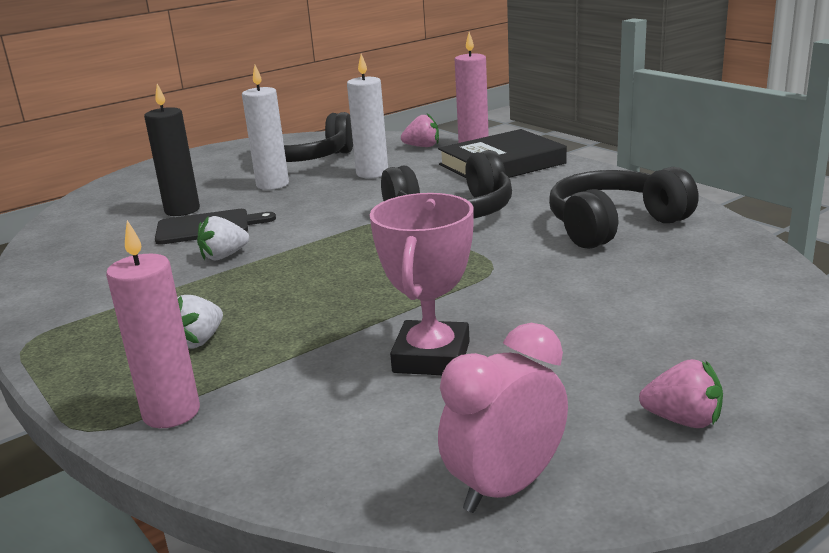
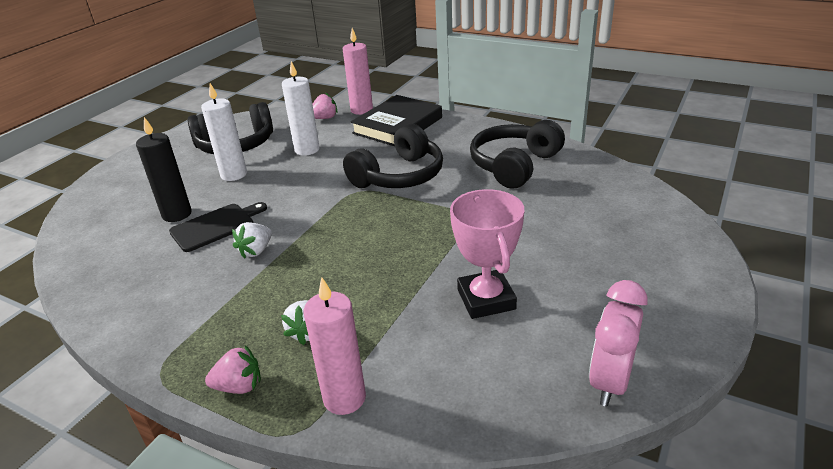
camera: 25 degrees left, 10 degrees up
(683, 420) = (665, 303): pink strawberry -> pink strawberry (239, 386)

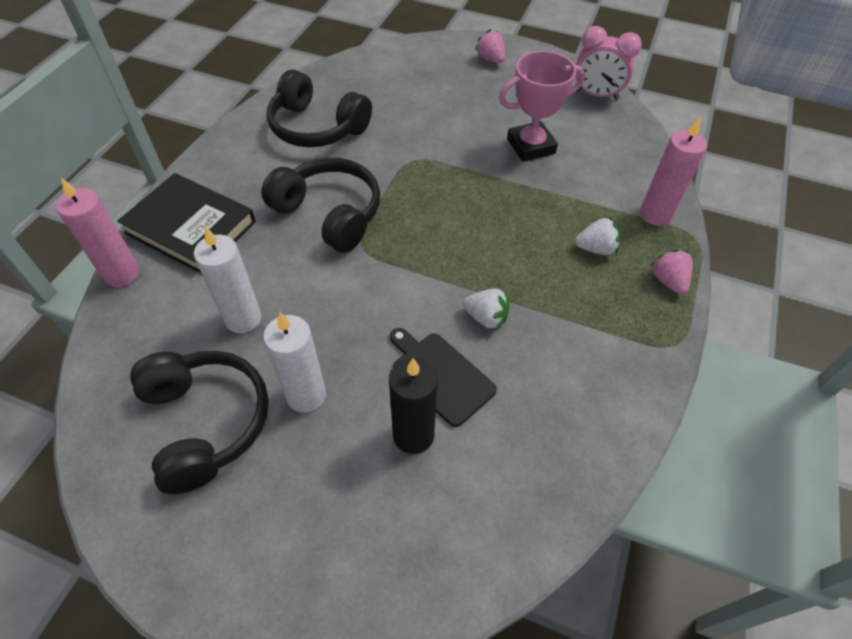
camera: 100 degrees left, 20 degrees up
(324, 118) = (136, 317): pink strawberry -> pink strawberry (490, 59)

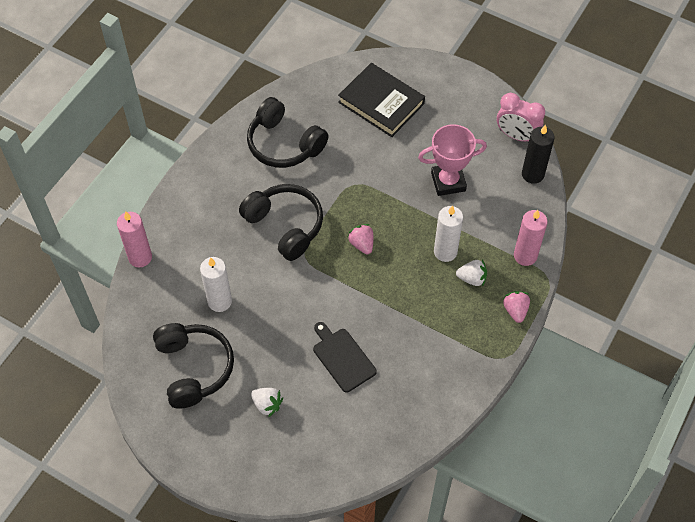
camera: 10 degrees right, 5 degrees up
(190, 227) = (186, 225): black book -> black book (381, 103)
(306, 395) = (256, 359): white candle -> white candle (445, 252)
(413, 435) = (319, 393): black candle -> black candle (532, 174)
(486, 318) = (381, 322): white strawberry -> white strawberry (267, 404)
(490, 59) = (437, 86): pink strawberry -> pink strawberry (362, 244)

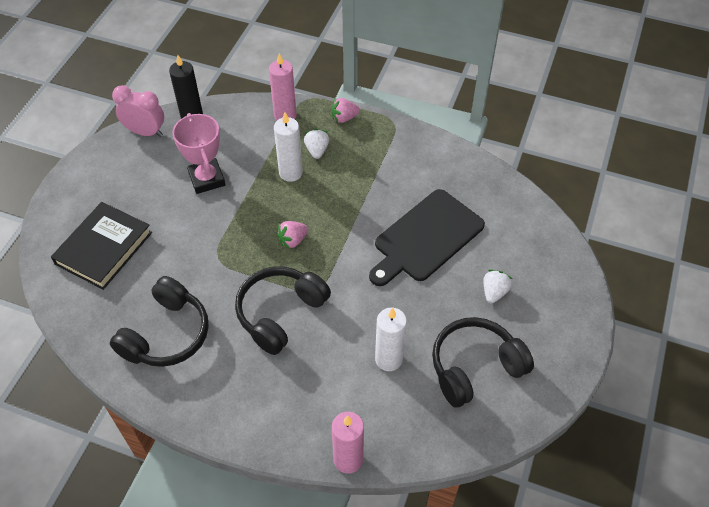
camera: 100 degrees left, 5 degrees down
(342, 358) = (426, 238): black cutting board -> black cutting board, size x1.66
(516, 135) = (145, 132): pink clock -> pink clock turned 90 degrees counterclockwise

